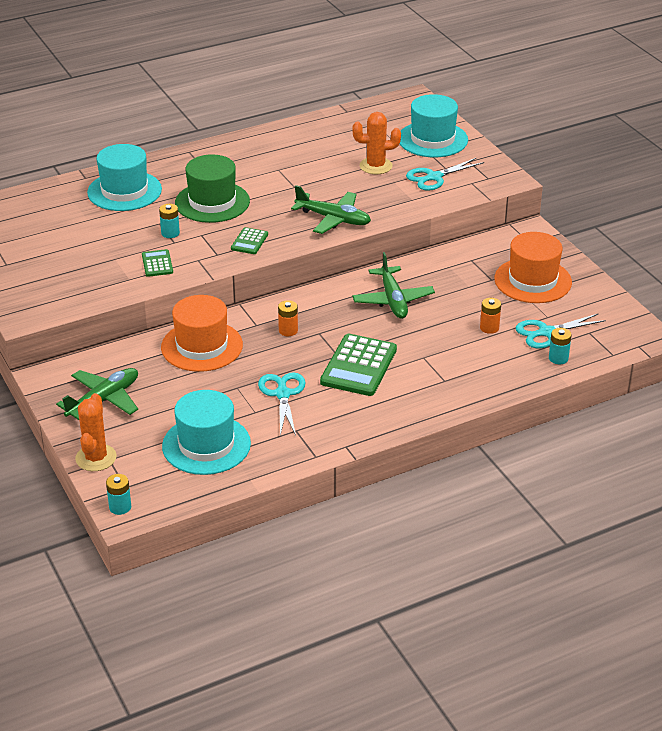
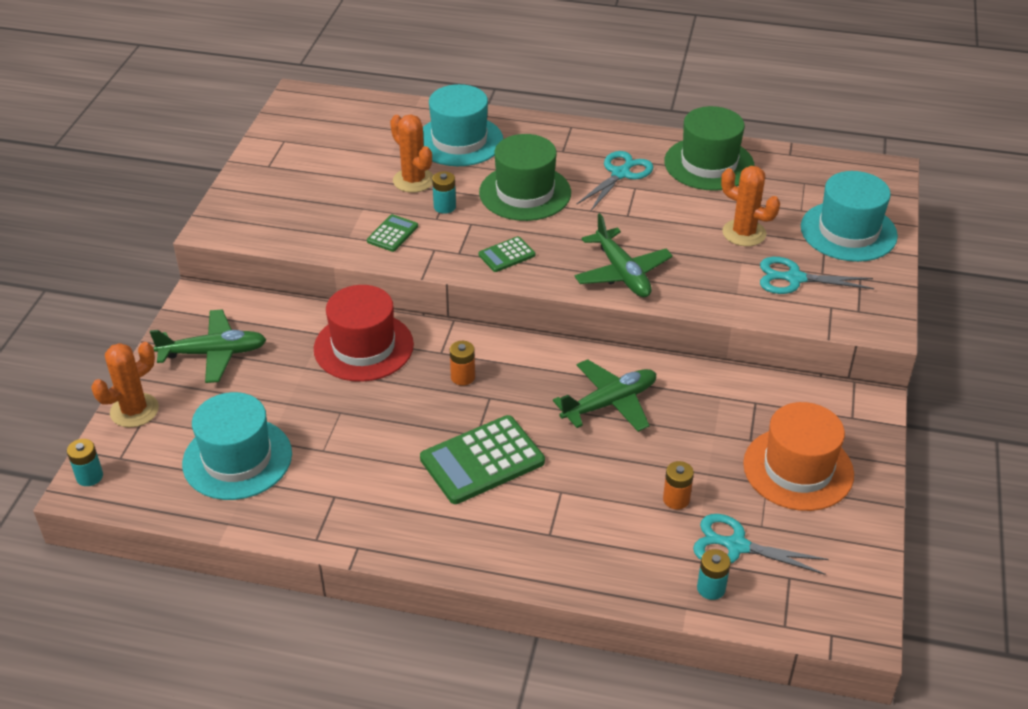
camera: 40 degrees right, 5 degrees up
(126, 227) = (413, 180): none -> orange cactus
(202, 346) = (363, 347): orange hat -> red hat
(283, 394) = (371, 447): turquoise scissors -> turquoise scissors (620, 174)
(306, 137) = (709, 164): none -> green hat
(393, 300) = (610, 403): green plane -> green plane turned 150 degrees counterclockwise

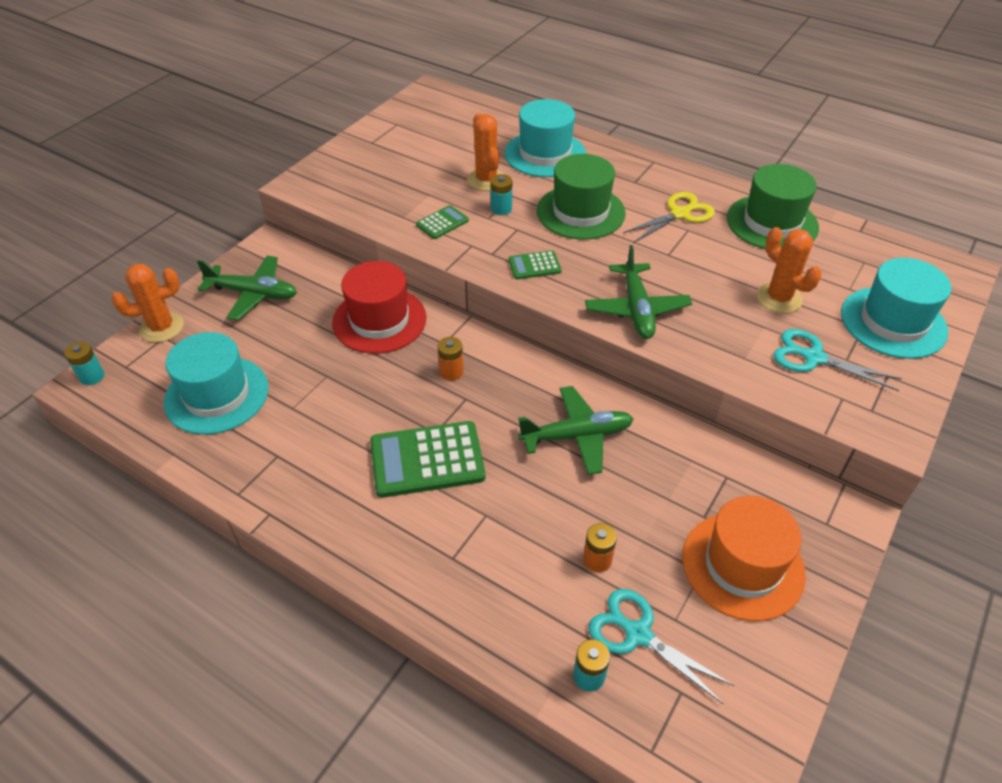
camera: 20 degrees right, 5 degrees up
(620, 174) = (679, 214): turquoise scissors -> yellow scissors

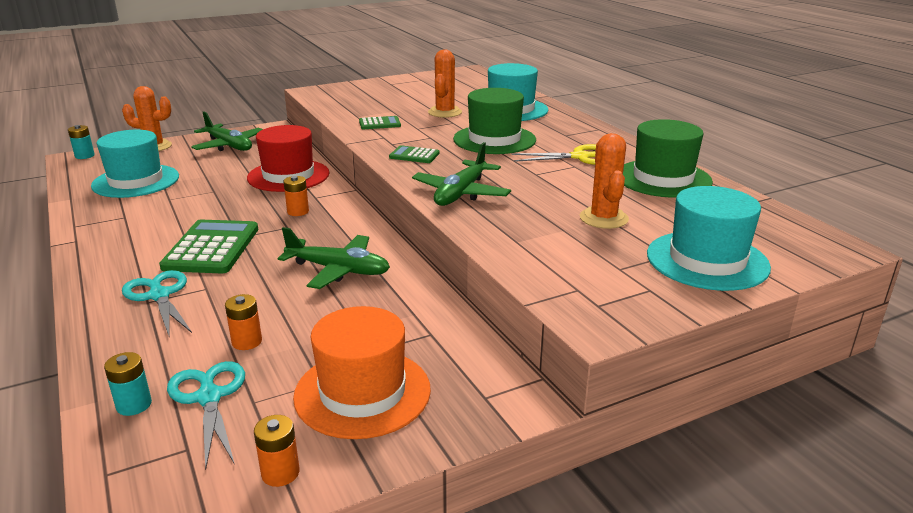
camera: 30 degrees right, 20 degrees down
(427, 460) = (211, 248): green calculator -> green calculator turned 75 degrees clockwise
(501, 209) = (434, 126): turquoise battery -> none
(770, 673) = (280, 473): none -> orange battery
(814, 358) = (585, 258): turquoise scissors -> turquoise scissors (159, 295)

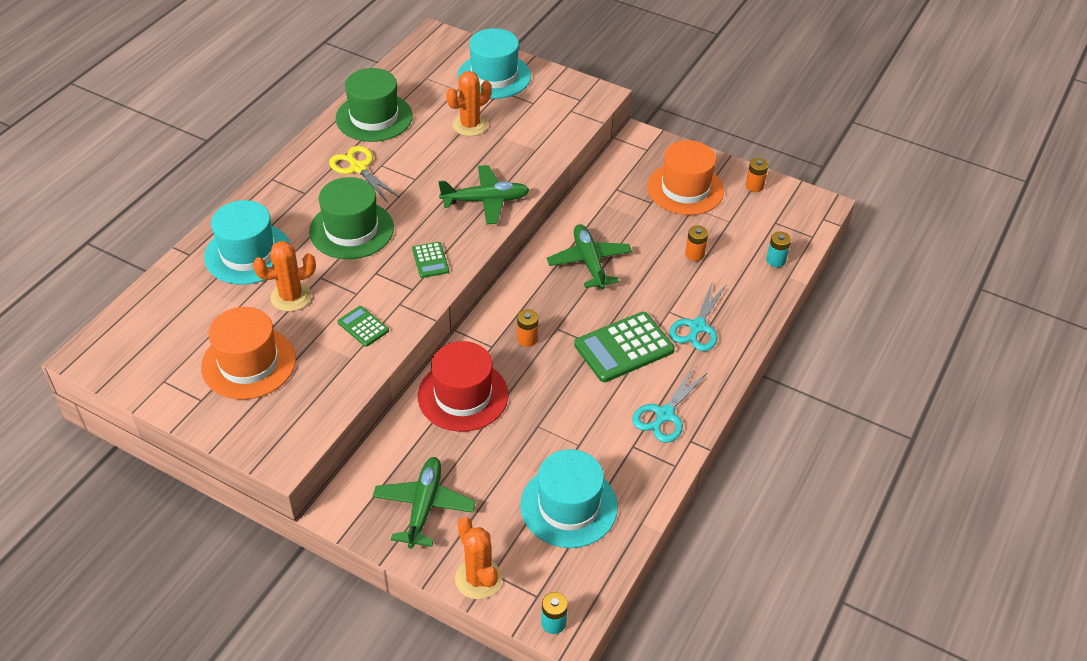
camera: 125 degrees left, 20 degrees up
(209, 397) = (743, 238): turquoise scissors -> turquoise scissors (665, 415)
(401, 95) = (249, 363): none -> orange hat

